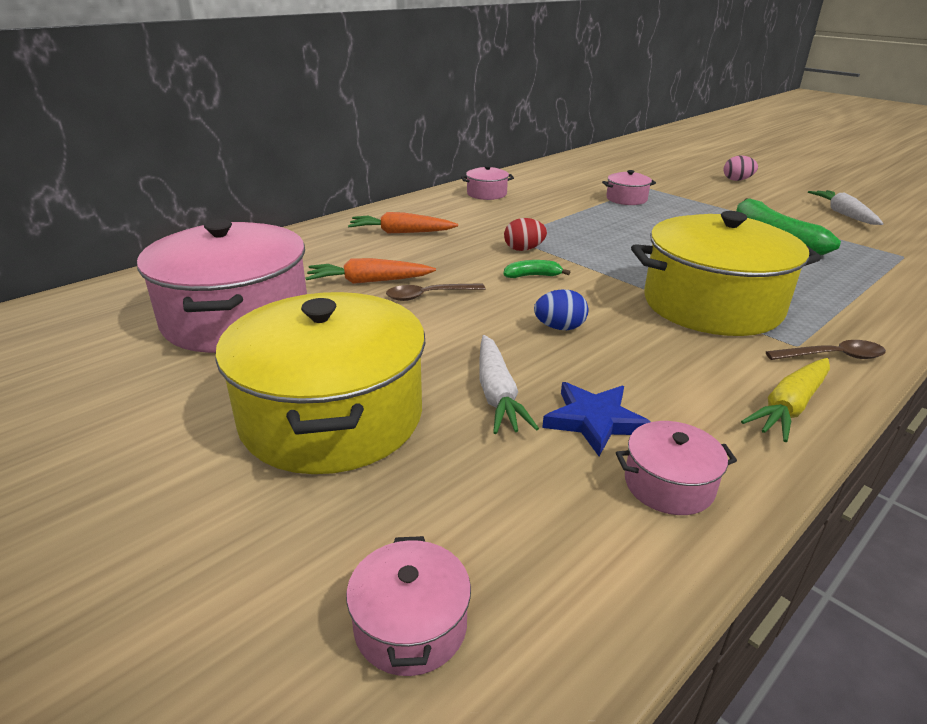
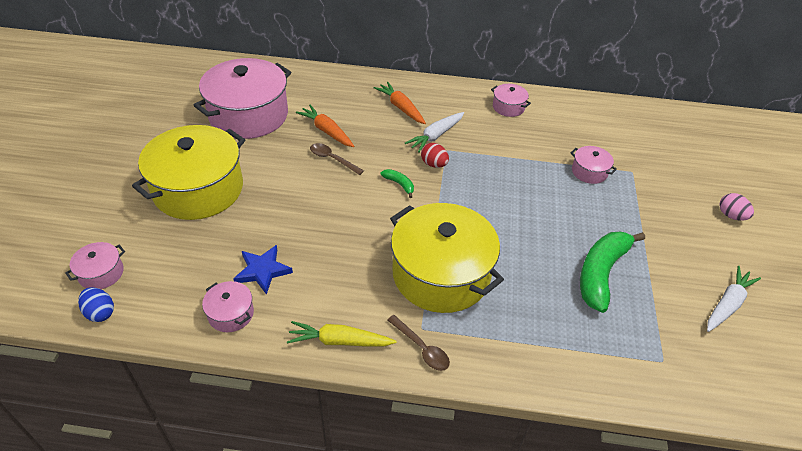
camera: 50 degrees right, 15 degrees up
(497, 394) = (258, 229): white carrot -> white carrot (435, 136)
(559, 328) = (344, 222): blue egg -> blue egg (100, 313)

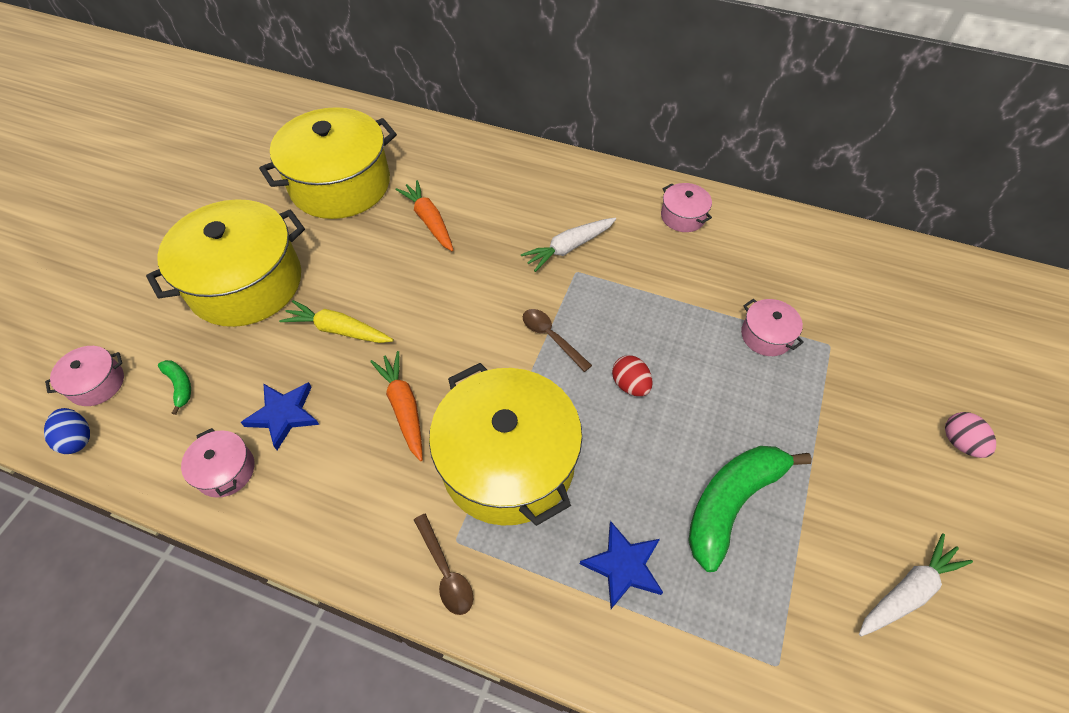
camera: 15 degrees right, 10 degrees up
(248, 115) = (340, 184): pink pot -> yellow pot
(332, 159) = (423, 263): brown spoon -> brown spoon (551, 337)
(339, 341) = (344, 538): yellow carrot -> yellow carrot (338, 330)
(399, 184) = (497, 315): green banana -> green banana (180, 386)
(401, 107) = (536, 198): orange carrot -> orange carrot (403, 407)
(434, 164) = (552, 291): red egg -> red egg (630, 385)
(543, 322) = (623, 566): none -> blue star

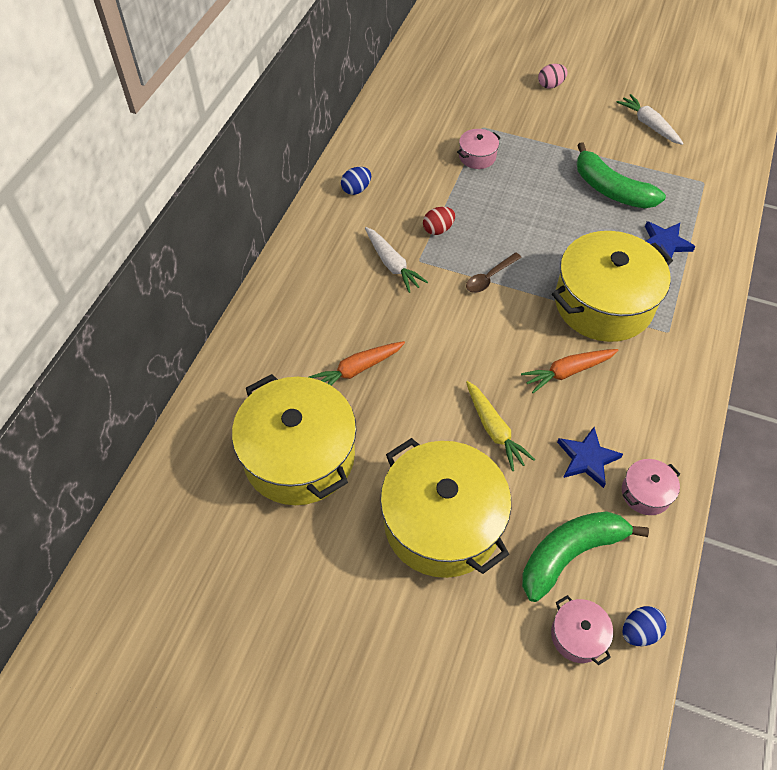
camera: 90 degrees left, 0 degrees up
(180, 386) = (570, 553): green banana -> green banana, size x2.26
(338, 330) = (494, 430): yellow carrot -> yellow carrot turned 45 degrees counterclockwise
(446, 571) = (691, 336): brown spoon -> none
(630, 385) = (528, 232): red egg -> red egg (438, 229)
(683, 216) = (356, 189): pink pot -> blue egg

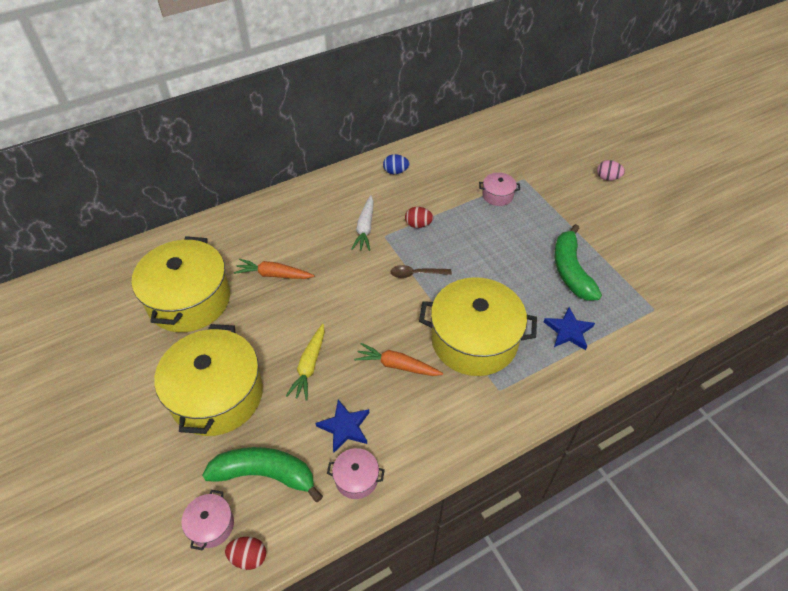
camera: 40 degrees right, 5 degrees down
(639, 631) = (248, 557): blue egg -> red egg
(649, 125) = (655, 245): white carrot -> none

